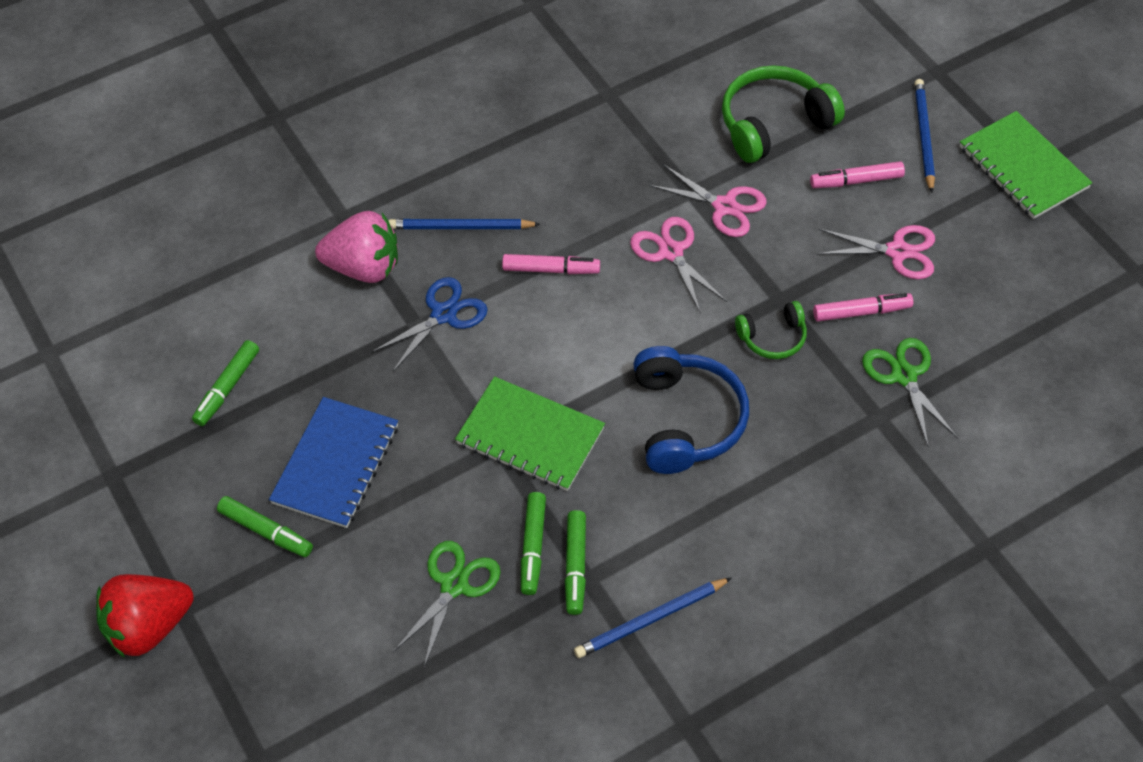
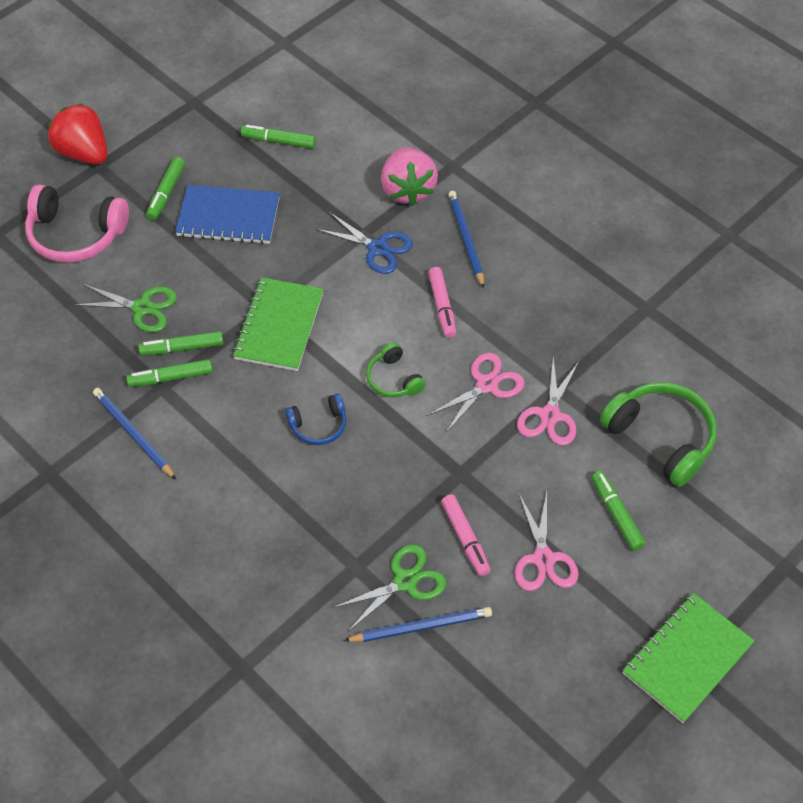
camera: 75 degrees right, 0 degrees up
(299, 653) = (76, 235): none -> pink headphones
(686, 420) = (318, 425): blue headphones -> blue headphones, size x0.55
(773, 337) = (418, 474): green headphones -> green headphones (393, 379)
(856, 181) = (616, 514): pink marker -> green marker
(923, 136) = (694, 564): blue pencil -> blue pencil (421, 627)

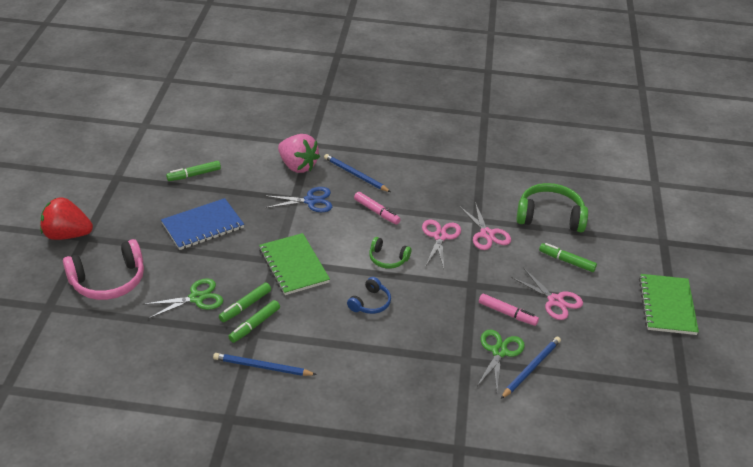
camera: 40 degrees left, 15 degrees down
(166, 193) = (148, 231): green marker -> none

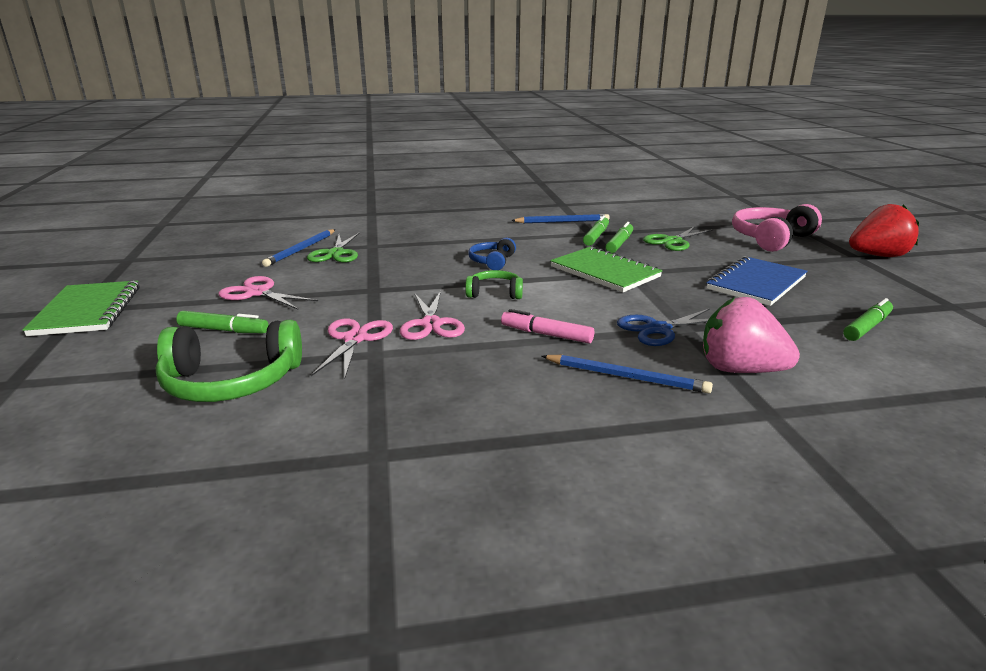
camera: 165 degrees right, 15 degrees down
(487, 234) = (355, 339): pink scissors -> pink scissors turned 45 degrees clockwise
(507, 313) = (325, 276): pink marker -> none

